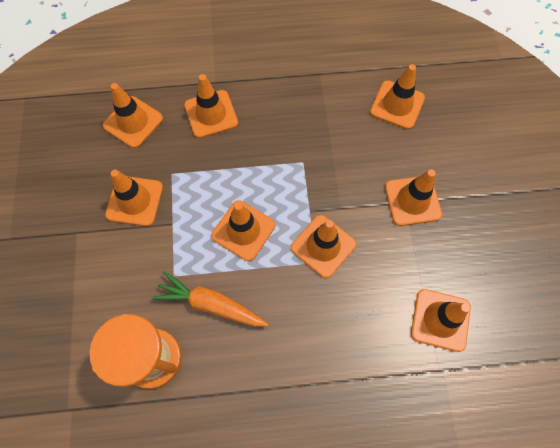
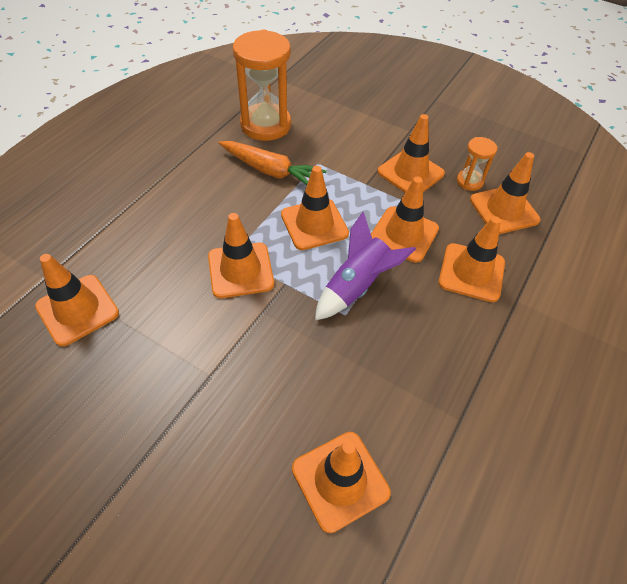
camera: 125 degrees right, 15 degrees down
(115, 157) = (469, 181): none -> orange hourglass
(211, 304) = (271, 171): orange carrot -> orange carrot turned 60 degrees clockwise
(276, 169) = (357, 286): none -> purple rocket
(412, 201) = (203, 385): orange traffic cone -> orange traffic cone (403, 234)

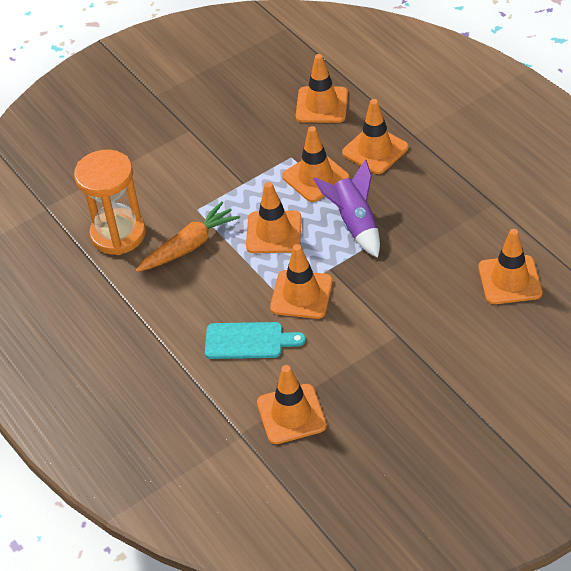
camera: 60 degrees left, 5 degrees down
(167, 247) = (248, 341): none -> turquoise cutting board
(410, 173) = (246, 148): orange traffic cone -> none
(469, 181) = (278, 113): orange hourglass -> none

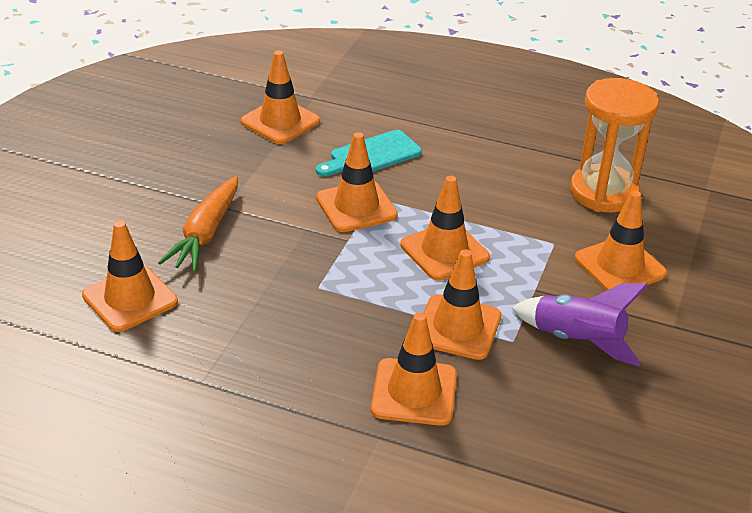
camera: 140 degrees right, 10 degrees down
(189, 246) = (519, 207): orange carrot -> orange carrot (205, 234)
(321, 105) = (547, 429): orange traffic cone -> orange traffic cone (620, 266)
(355, 224) = (360, 293): purple rocket -> purple rocket (577, 341)

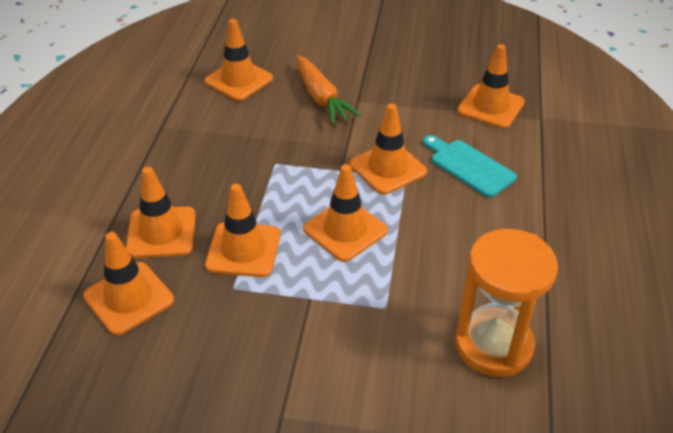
camera: 80 degrees right, 5 degrees up
(205, 234) = (321, 98): orange carrot -> orange carrot turned 120 degrees counterclockwise
(577, 341) = (242, 334): purple rocket -> none
(620, 266) = (366, 364): orange traffic cone -> orange traffic cone (129, 298)

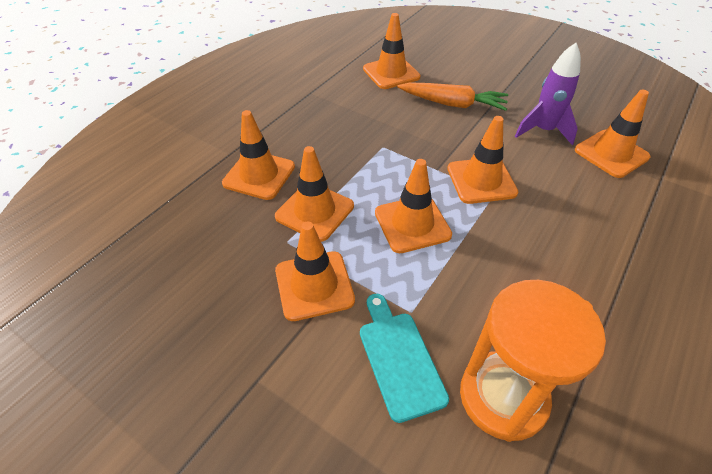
camera: 25 degrees right, 5 degrees up
(129, 298) = (201, 220): orange traffic cone -> orange traffic cone (314, 285)
(321, 98) = (452, 104): orange carrot -> orange carrot turned 75 degrees counterclockwise
(421, 101) = (543, 131): none -> purple rocket
(469, 166) = (563, 203): turquoise cutting board -> turquoise cutting board (399, 359)

